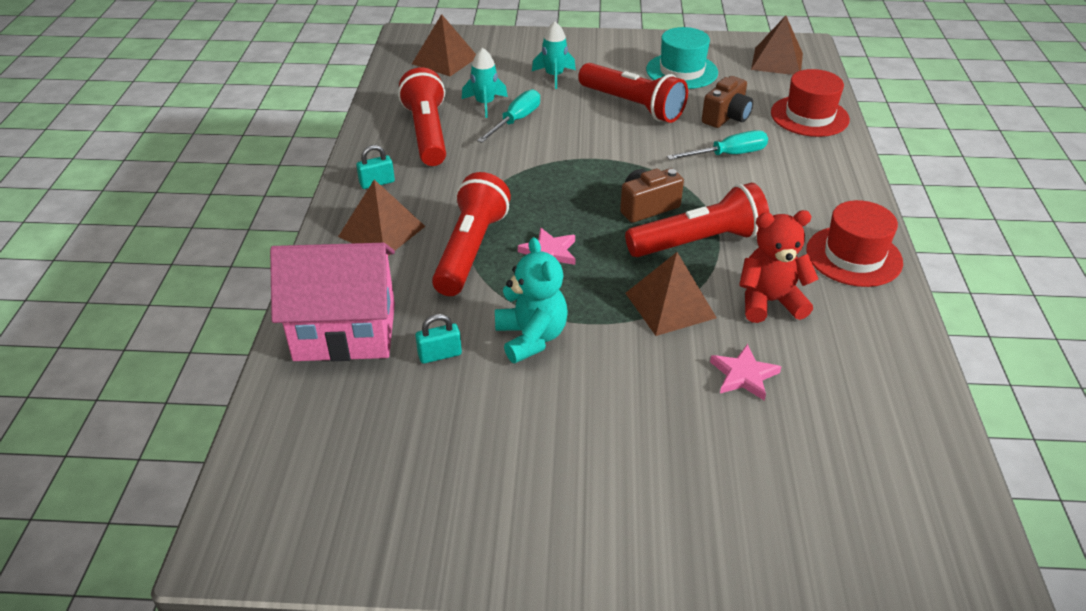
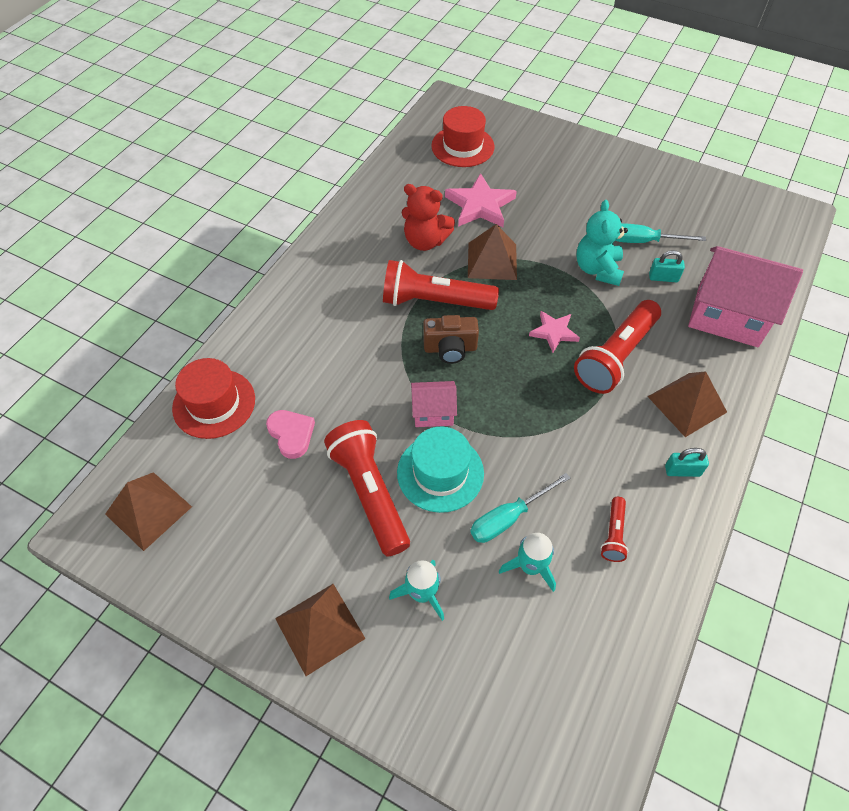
camera: 155 degrees left, 15 degrees up
(427, 133) = (613, 534): red flashlight -> red flashlight, size x0.47
(445, 60) = (547, 703): brown pyramid -> brown pyramid (319, 628)
(623, 159) = (433, 413): none -> pink house
(682, 71) = (268, 537): turquoise hat -> turquoise hat (440, 473)
(726, 117) = (291, 434): brown camera -> pink heart
(728, 155) = (335, 382): turquoise screwdriver -> turquoise screwdriver (643, 241)
(743, 375) = (480, 205): pink star -> pink star, size x1.64
(854, 256) = (337, 252): red hat -> red hat (462, 146)

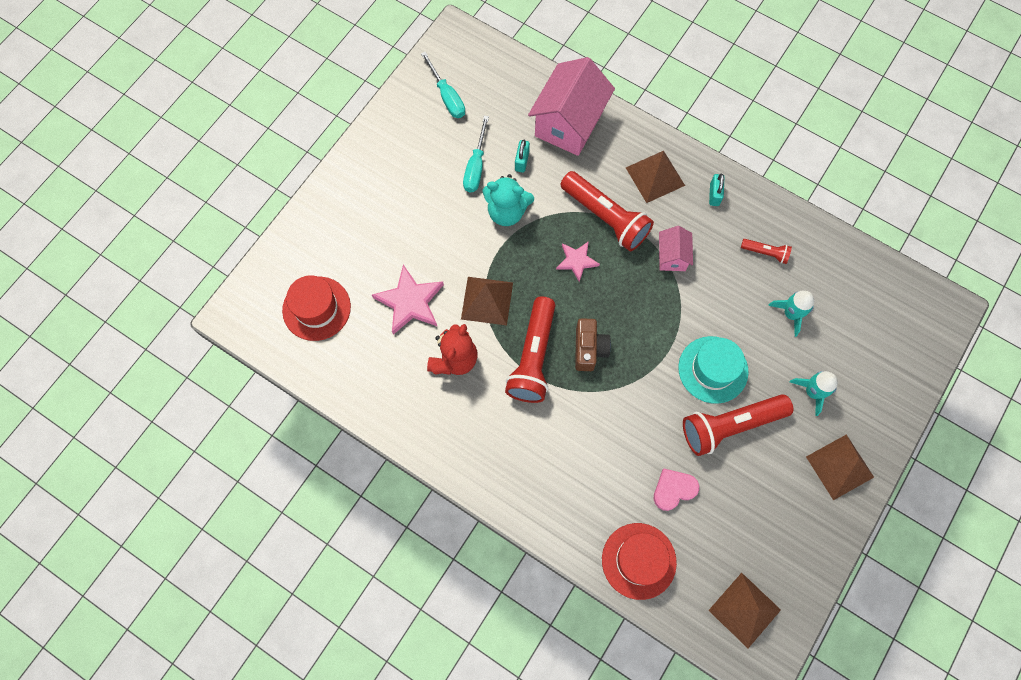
camera: 85 degrees left, 15 degrees up
(433, 413) = (656, 370): pink house -> pink house (672, 256)
(508, 518) = (752, 323): turquoise screwdriver -> turquoise screwdriver (447, 96)

